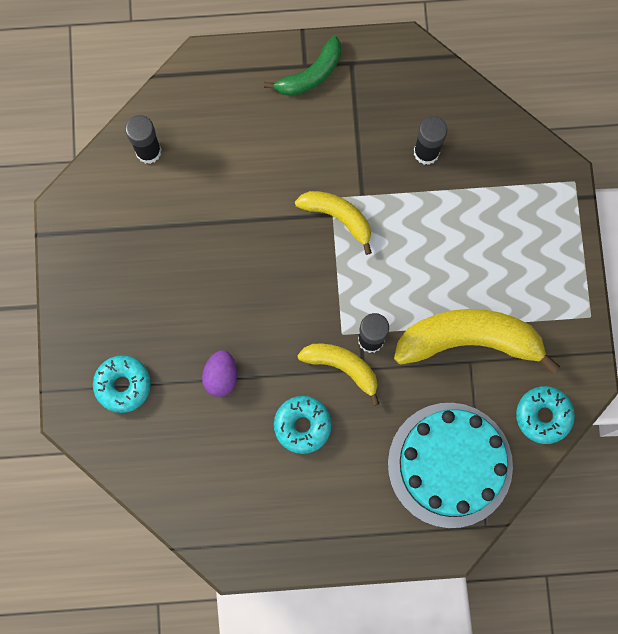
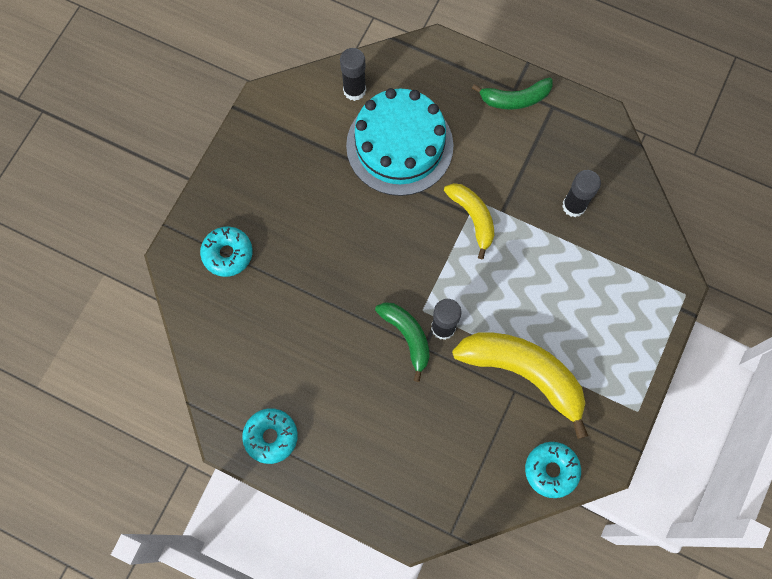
camera: 30 degrees right, 5 degrees down
(221, 376) = (307, 290): purple egg -> none
(302, 425) = (348, 364): turquoise donut -> turquoise donut (271, 437)
(342, 367) = (407, 336): yellow banana -> green banana
(450, 464) = (449, 465): turquoise cake -> turquoise cake (399, 145)

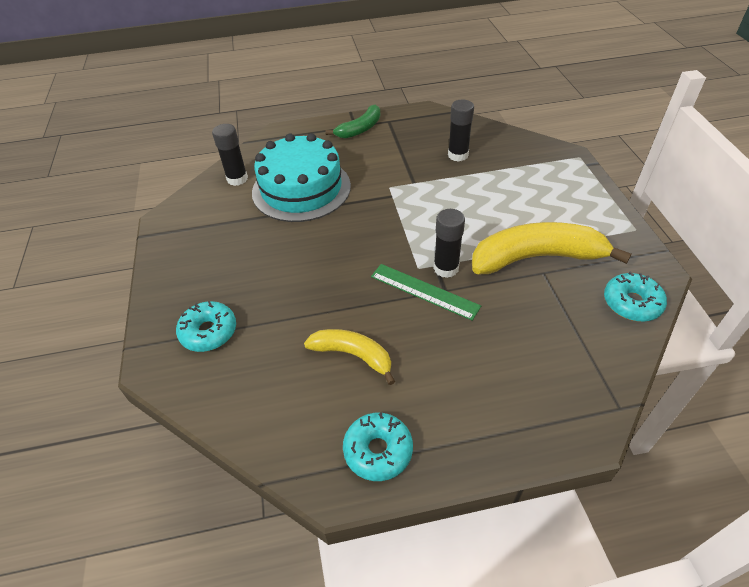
camera: 35 degrees left, 25 degrees down
(407, 336) = (424, 291): green banana -> green ruler
(473, 218) = (397, 196): yellow banana -> yellow banana (353, 355)

